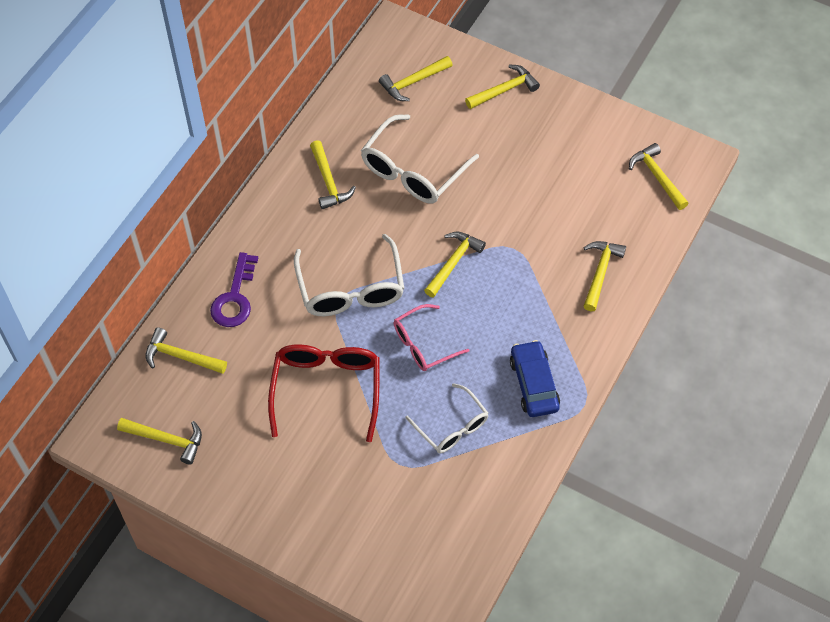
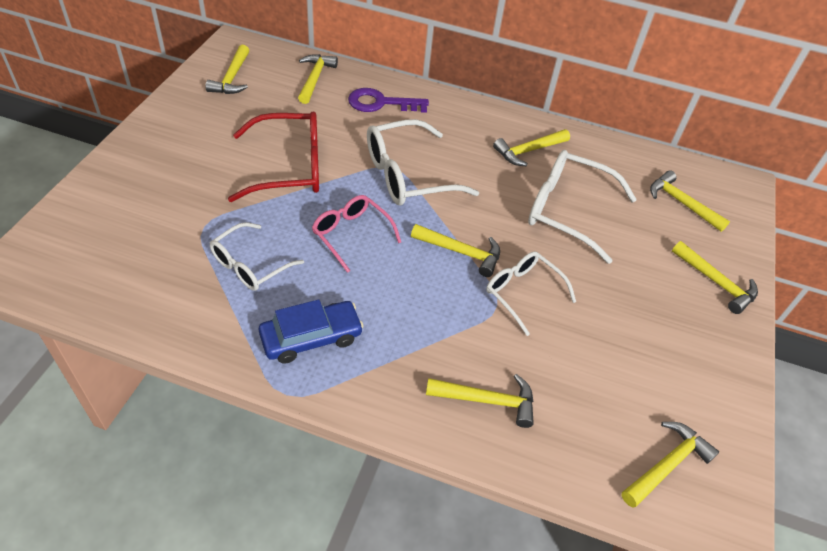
camera: 75 degrees right, 10 degrees down
(502, 227) = (522, 293): none -> white glasses

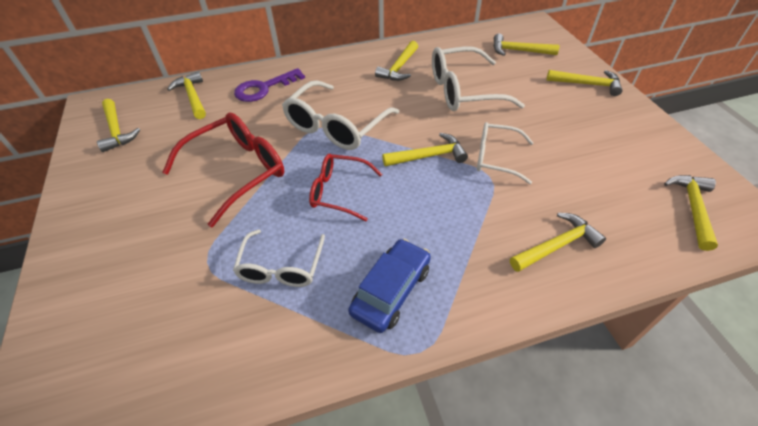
camera: 30 degrees left, 0 degrees up
(351, 234) = (339, 191): pink glasses -> red glasses

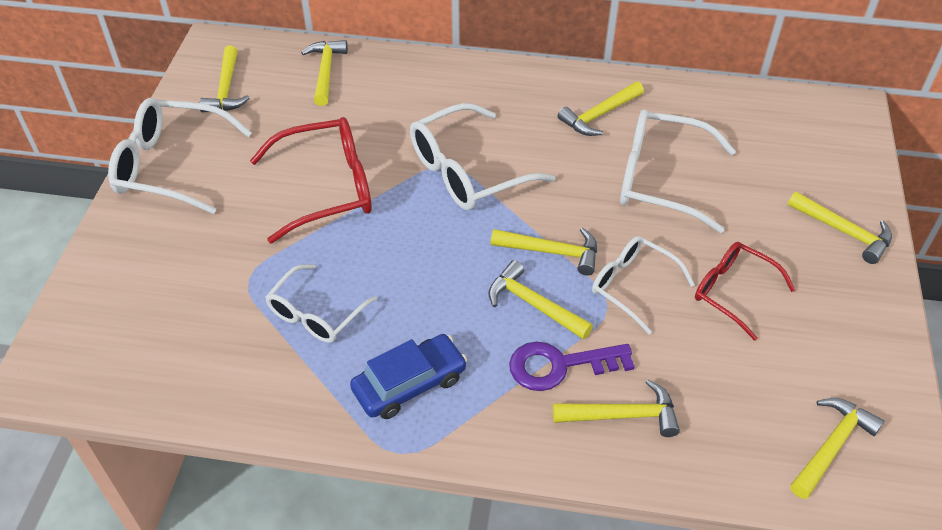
camera: 25 degrees right, 0 degrees up
(92, 199) = (170, 166): none -> white glasses
(264, 88) = (412, 88): purple key -> purple key (559, 366)
(339, 191) = (421, 255): red glasses -> red glasses (732, 292)
(519, 51) = (787, 145): yellow hammer -> yellow hammer (533, 304)

